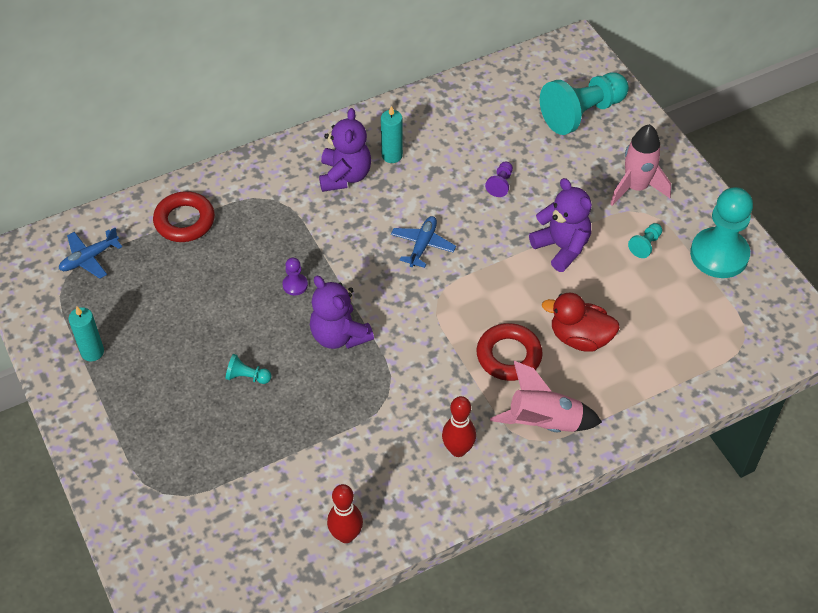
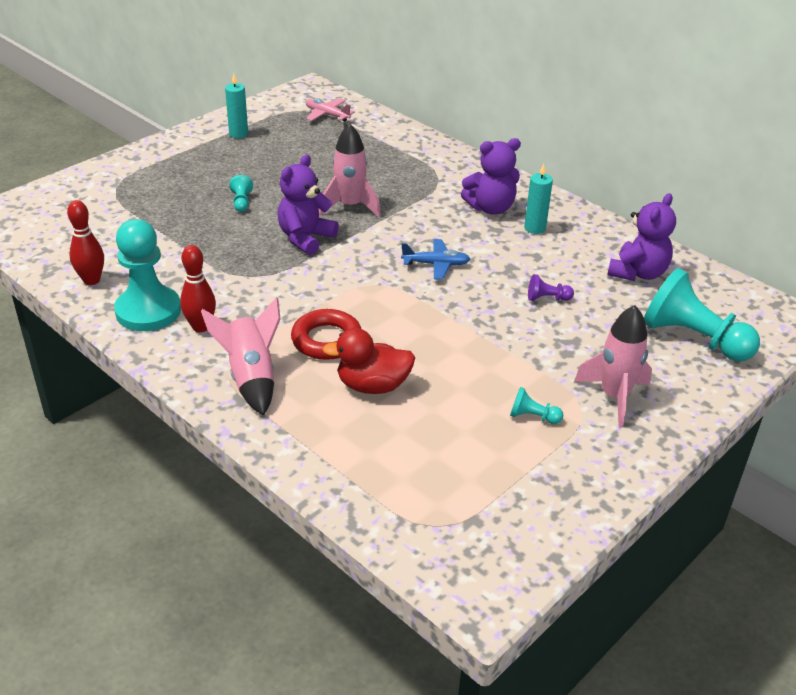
camera: 70 degrees right, 15 degrees down
(89, 258) = (327, 115): blue plane -> pink plane
(184, 221) = (388, 144): red ring -> none
(295, 285) = (350, 206): purple pawn -> pink rocket
(561, 247) = (489, 353): purple teddy bear -> purple teddy bear (638, 273)
(580, 338) = (372, 386): red duck -> red duck turned 90 degrees counterclockwise
(719, 255) = (558, 483): turquoise pawn -> turquoise pawn (148, 311)

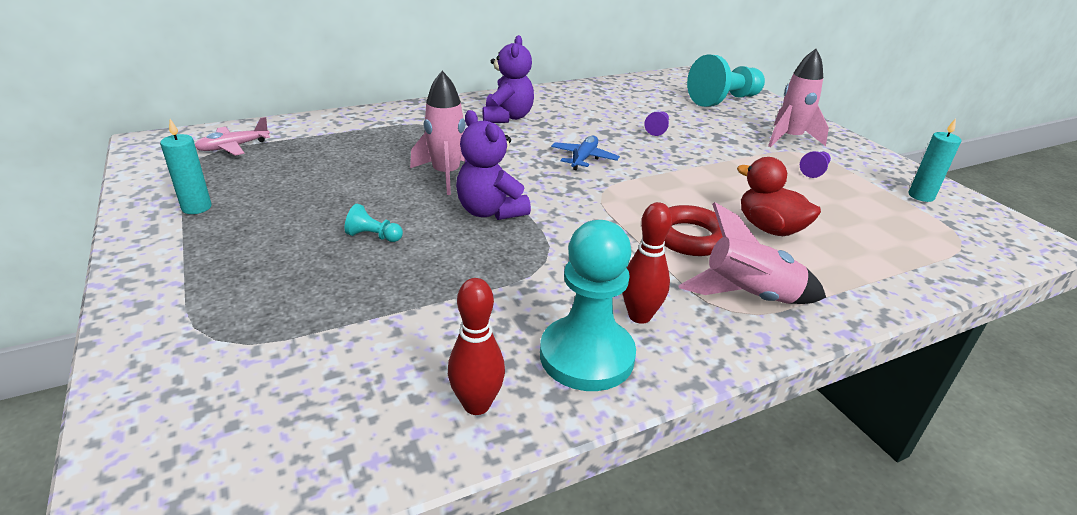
camera: 70 degrees left, 5 degrees down
(372, 386) = (769, 228): red duck -> red duck turned 120 degrees clockwise
(532, 417) = (814, 171): turquoise pawn -> purple pawn
(534, 228) = (552, 110): turquoise candle -> turquoise candle (921, 196)
(638, 273) = (637, 95): purple teddy bear -> none

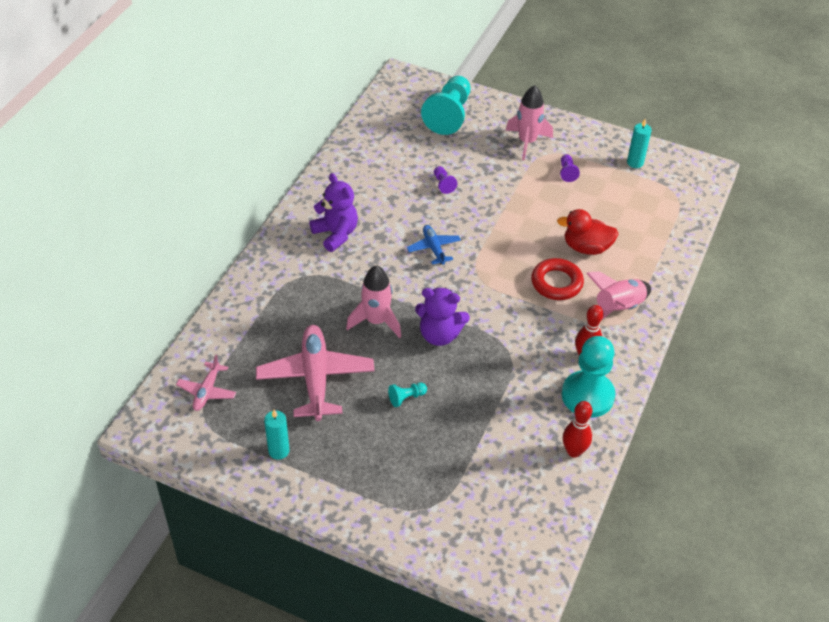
camera: 40 degrees left, 15 degrees up
(324, 182) = (316, 378): none -> pink plane

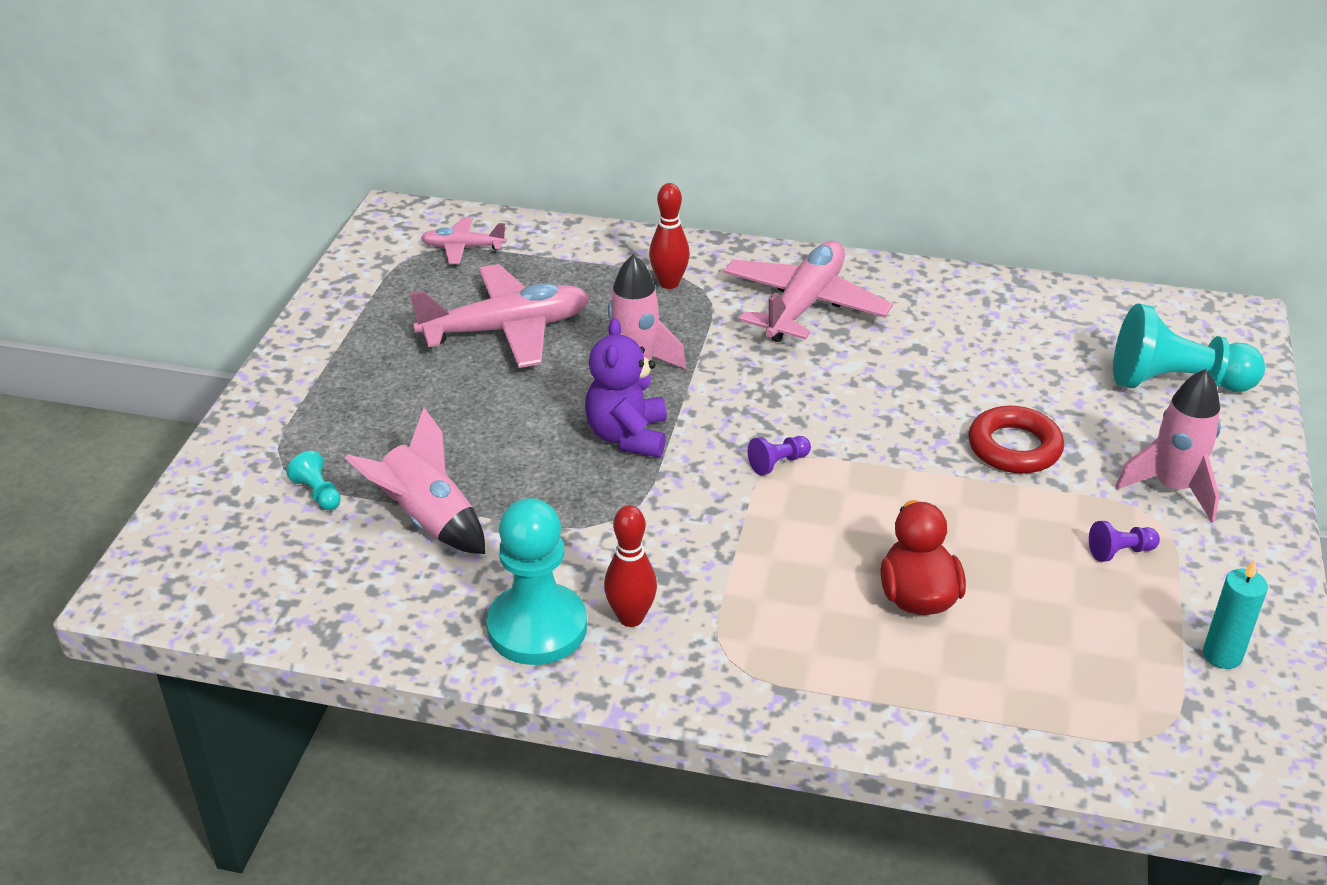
camera: 80 degrees right, 10 degrees down
(279, 451) = (371, 319): turquoise candle -> none
(336, 234) = (804, 305): purple teddy bear -> pink plane
(406, 398) = (488, 418): turquoise pawn -> turquoise pawn (318, 493)
(434, 248) = (821, 406): blue plane -> none
(443, 184) = (986, 398): purple pawn -> purple pawn (778, 463)
(556, 283) = (803, 563): red ring -> red ring (1014, 447)
(574, 451) = (408, 619): red bowling pin -> red bowling pin (669, 283)
(617, 309) = (768, 655): pink rocket -> pink rocket (428, 520)

